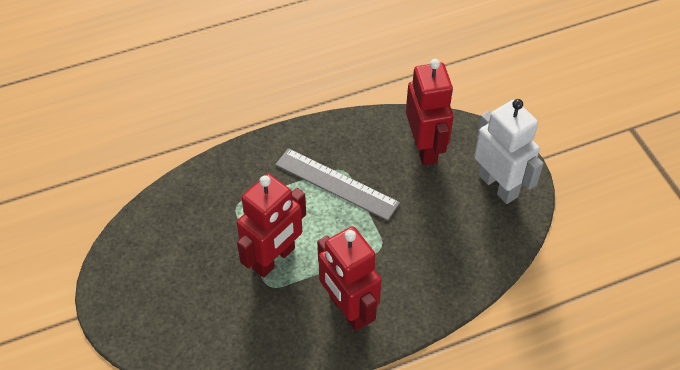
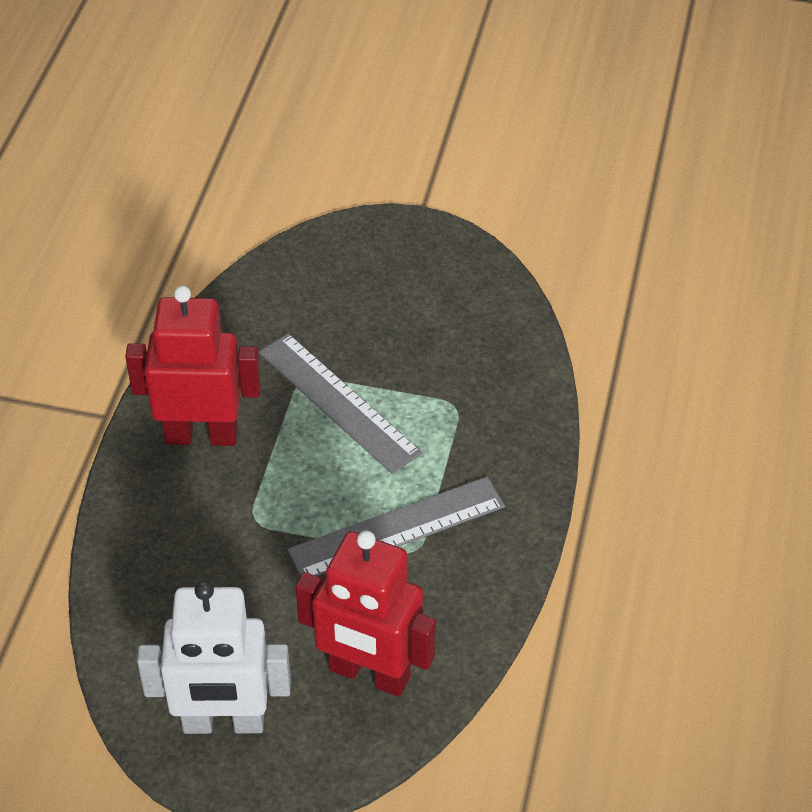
camera: 125 degrees right, 5 degrees down
(274, 259) = (338, 402): red robot -> grey ruler

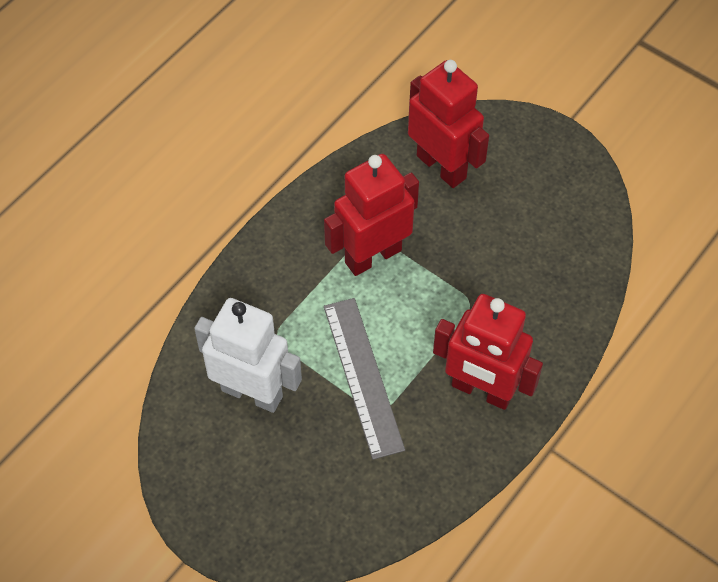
camera: 155 degrees left, 10 degrees up
(223, 722) = (547, 172): white robot -> white robot (252, 393)
(397, 528) = (372, 256): grey ruler -> red robot

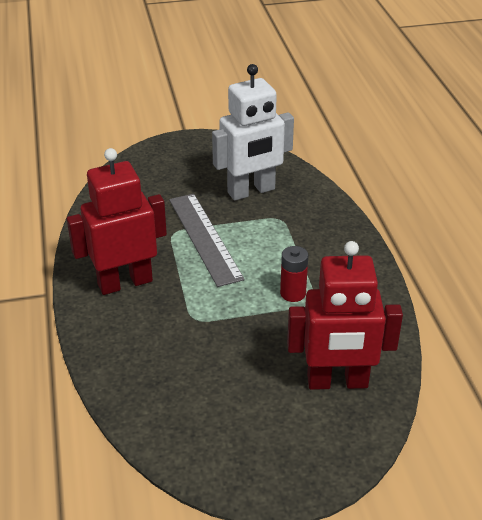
camera: 130 degrees right, 20 degrees down
(363, 376) = (204, 238): grey ruler -> grey ruler turned 45 degrees clockwise
(372, 256) = (293, 293): red robot -> red battery

